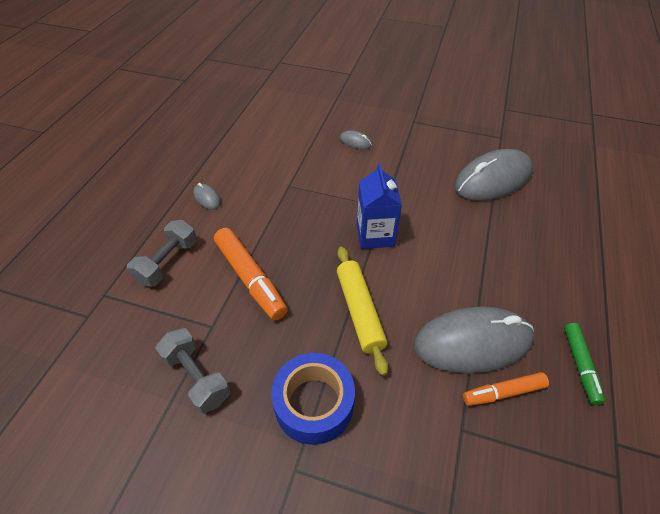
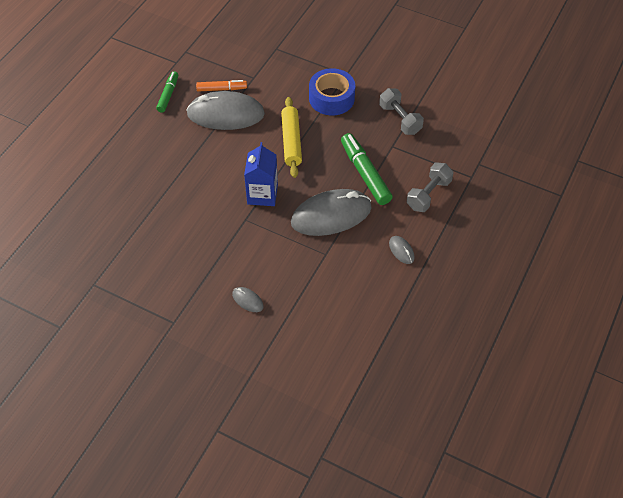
camera: 170 degrees left, 5 degrees up
(250, 278) = (365, 173): orange marker -> green marker
(492, 179) = (135, 233): grey mouse -> grey mouse (331, 215)

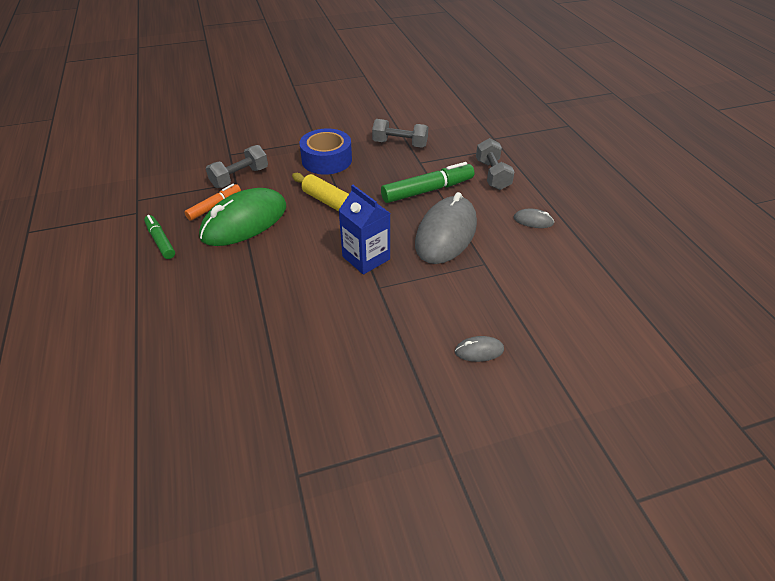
camera: 45 degrees left, 10 degrees down
(225, 114) = (244, 222): grey mouse -> green mouse
(260, 75) = (240, 177): none -> grey dumbbell
(365, 173) = (427, 190): green marker -> green marker turned 135 degrees clockwise

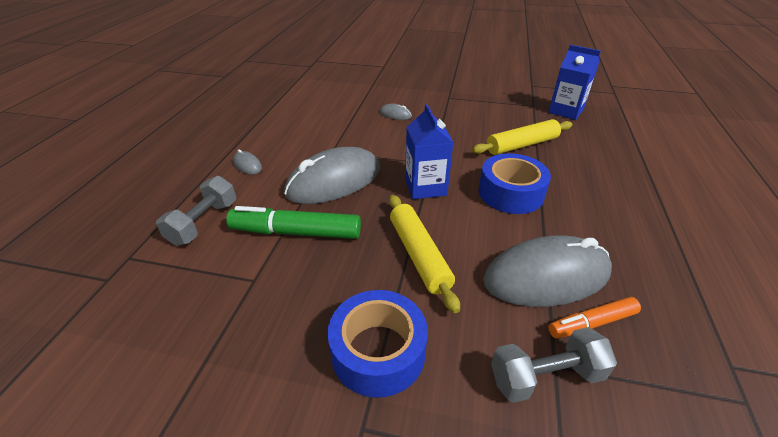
camera: 150 degrees left, 5 degrees down
(160, 241) = (666, 290): green marker -> none
(239, 482) = (566, 111): none -> blue carton
(244, 222) = (546, 276): green mouse -> grey mouse
(286, 280) = (510, 193): none -> blue tape
(292, 358) = (522, 145): none -> yellow rolling pin
(400, 144) = (236, 334): grey dumbbell -> none

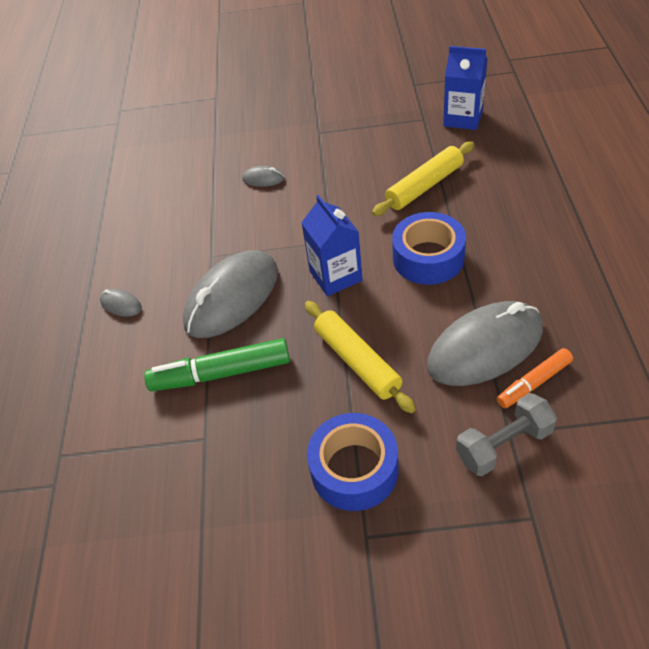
camera: 10 degrees left, 10 degrees up
(204, 223) = (115, 392): grey dumbbell -> none

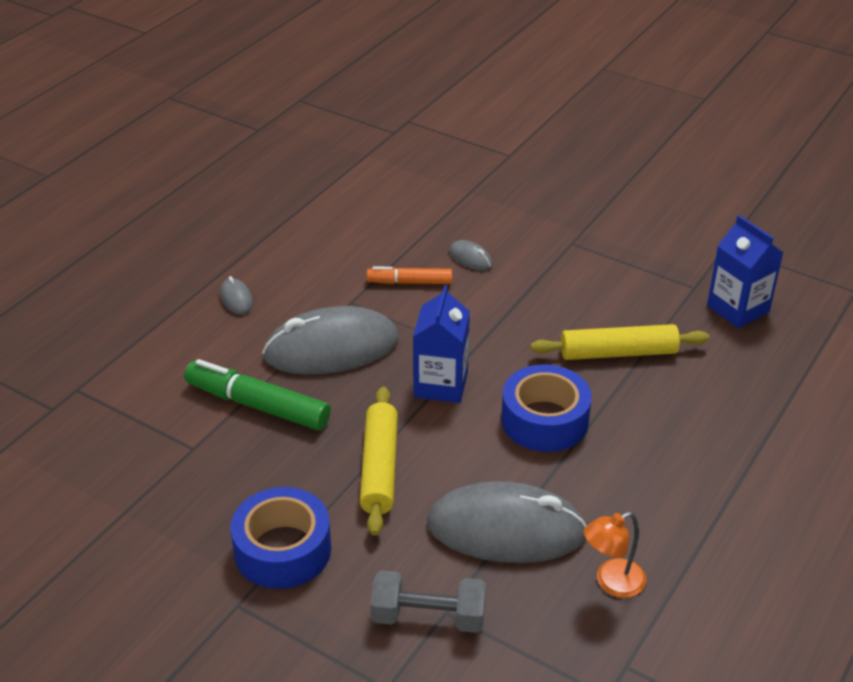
camera: 30 degrees right, 10 degrees down
(534, 383) = (516, 587): orange marker -> orange marker (409, 282)
(585, 338) = (611, 583): none -> orange lamp

